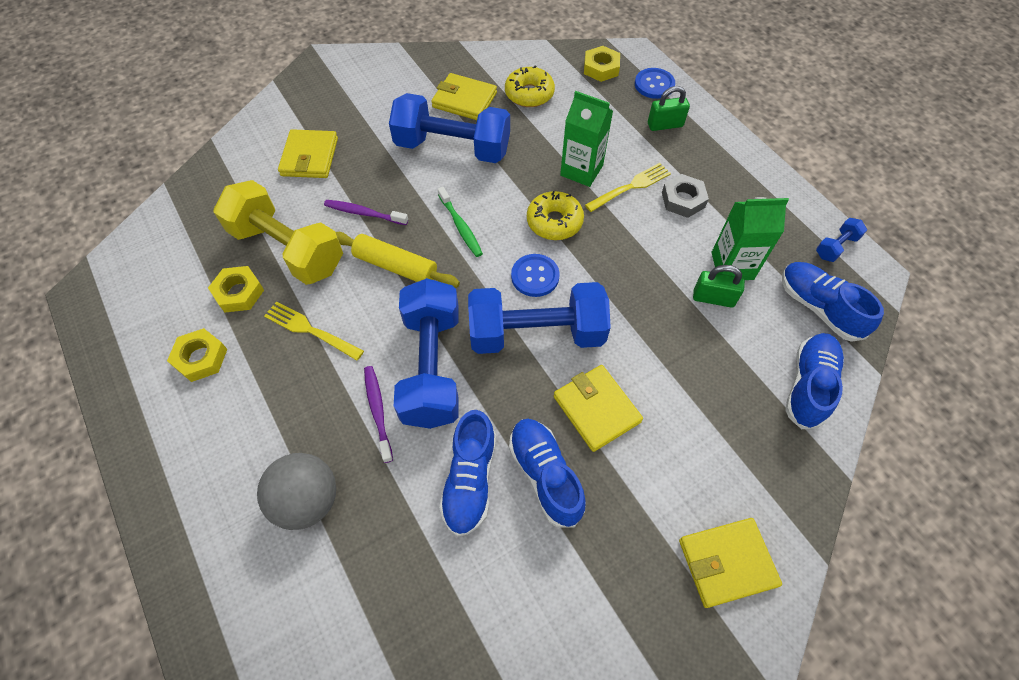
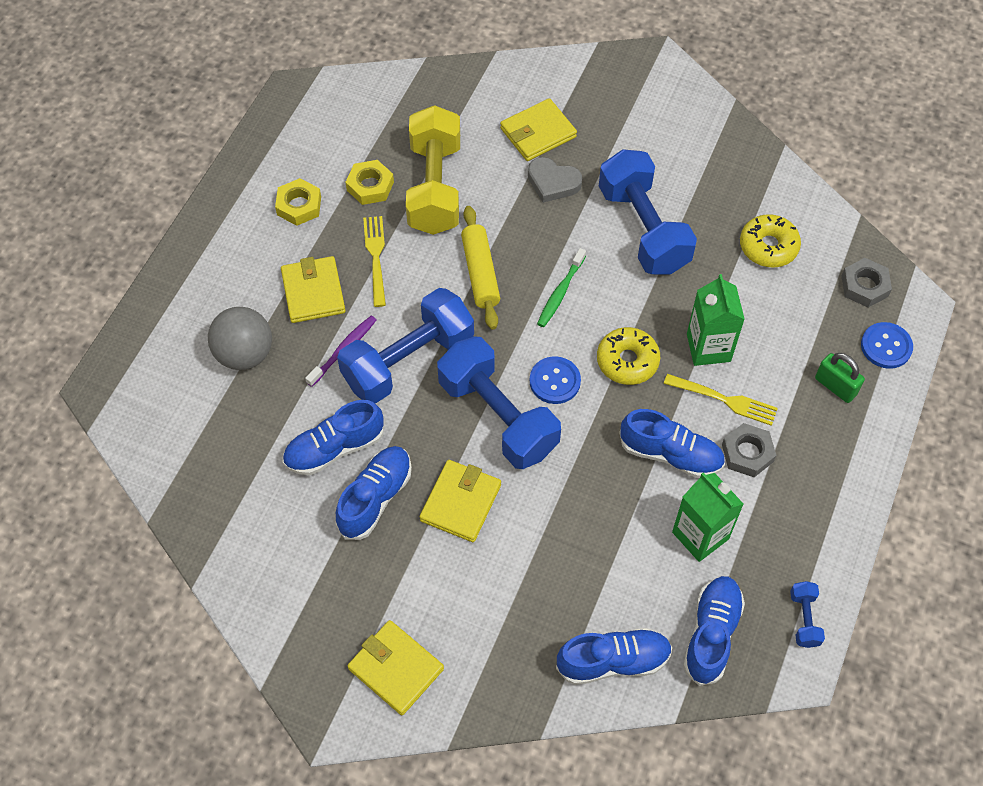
camera: 55 degrees right, 0 degrees up
(361, 174) = (553, 182): none -> grey heart
(364, 213) = (513, 213): purple toothbrush -> none
(464, 100) = (710, 200): yellow wallet -> yellow wallet (313, 292)
(601, 68) = (864, 286): yellow nut -> grey nut
(652, 243) = (670, 454): none -> blue shoe
(713, 298) = (648, 537): green padlock -> none
(836, 247) = (804, 619): blue dumbbell -> blue dumbbell turned 75 degrees clockwise

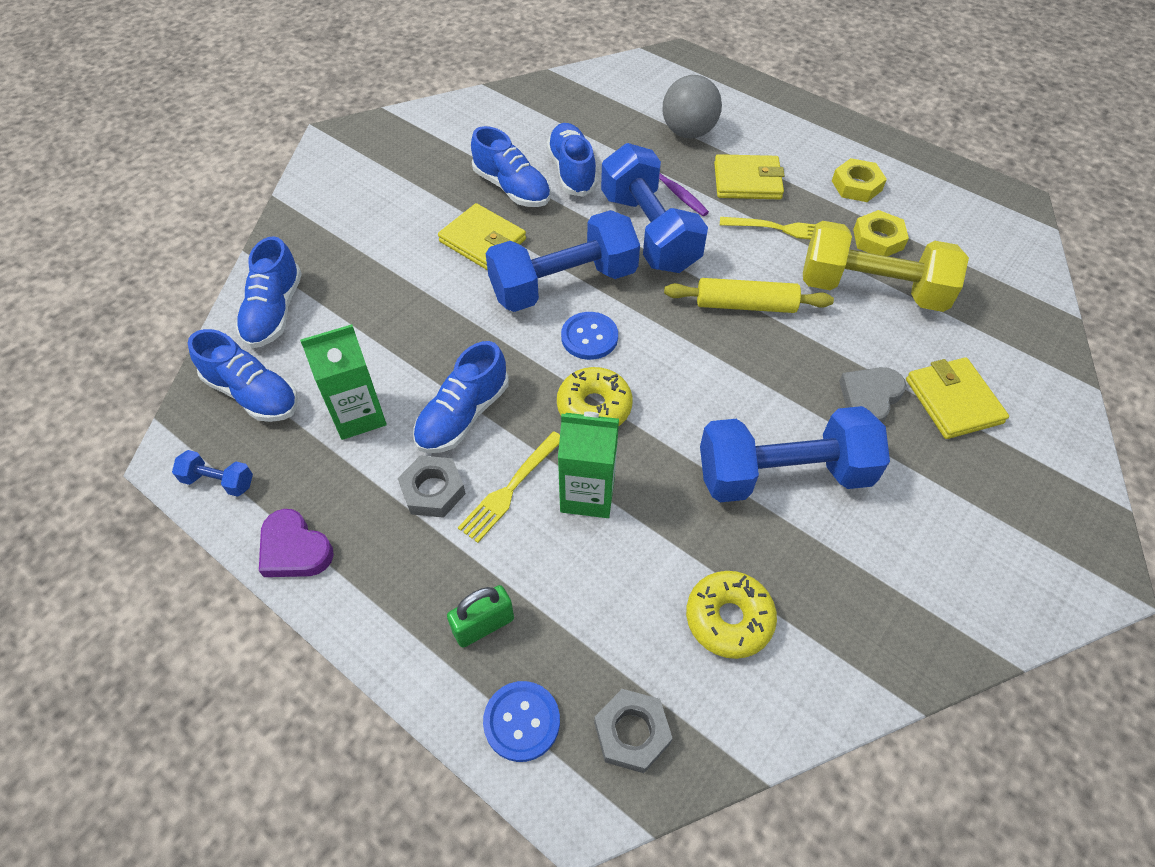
camera: 105 degrees right, 5 degrees down
(396, 669) = (353, 176): yellow wallet -> none
(560, 292) = (703, 368): green toothbrush -> none
(835, 532) = (294, 549): none -> purple heart

